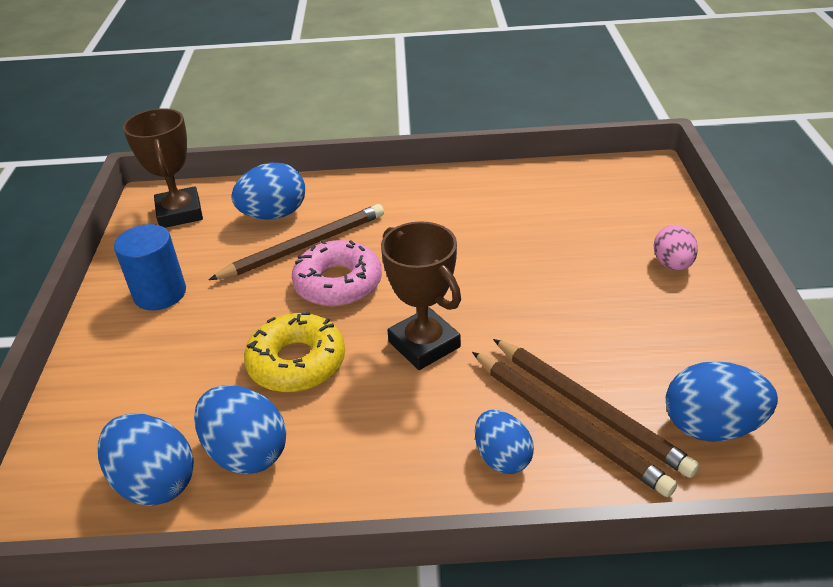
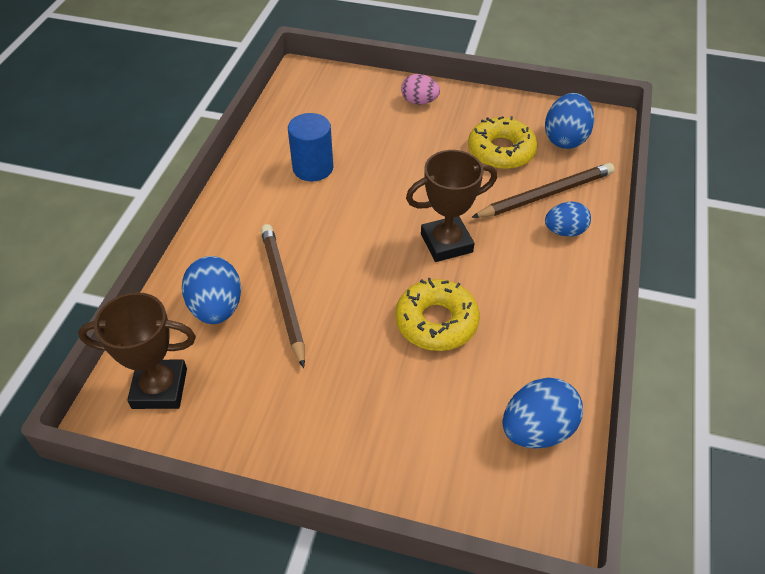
camera: 75 degrees left, 10 degrees up
(160, 293) = (296, 414): blue cylinder -> blue cylinder (313, 168)
(246, 452) = (523, 367): blue egg -> none
(338, 283) = (349, 279): pink donut -> none
(589, 408) = (536, 181): brown pencil -> none
(629, 360) = (501, 151): none -> yellow donut

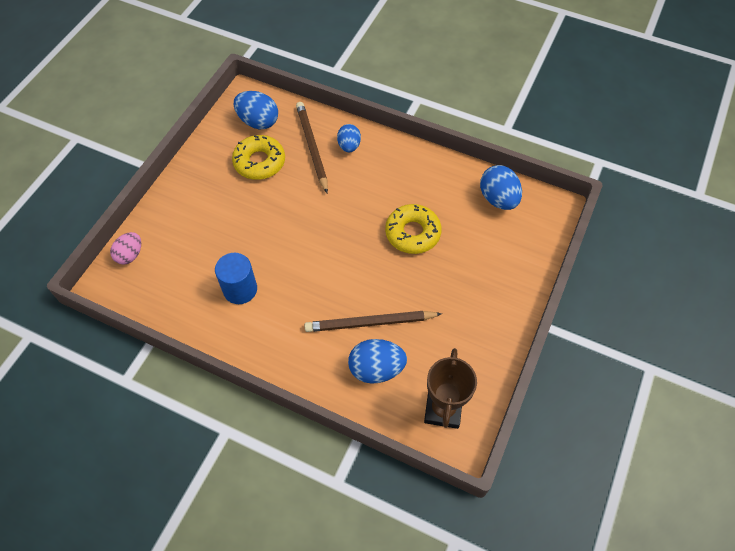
camera: 80 degrees left, 10 degrees up
(419, 101) = (181, 202): pink egg -> pink egg (130, 255)
(446, 243) = (344, 214): brown trophy -> none

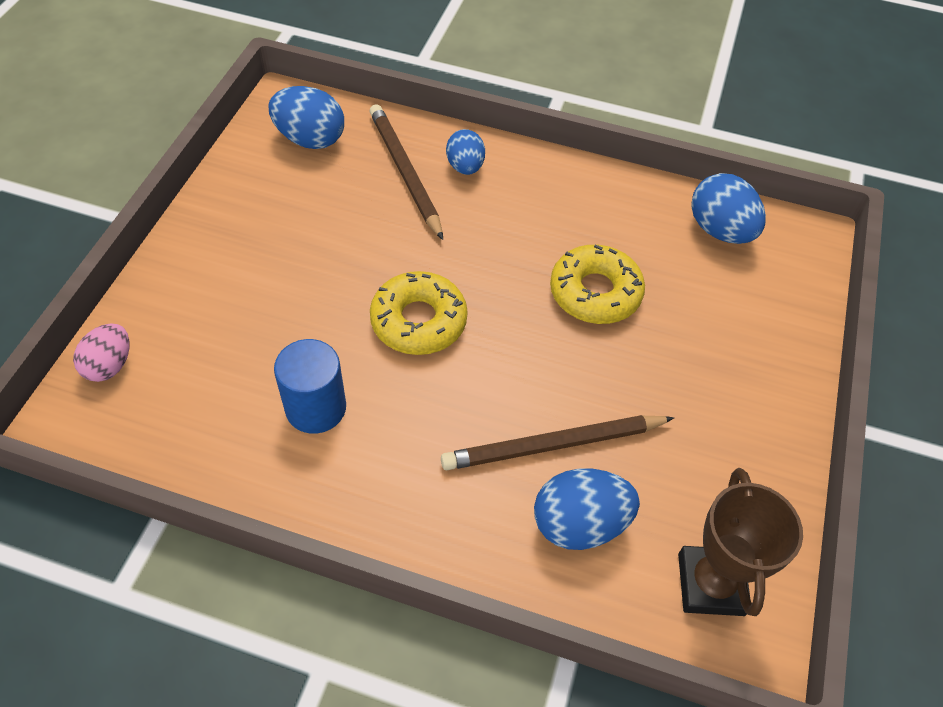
camera: 10 degrees left, 5 degrees down
(259, 162) = (321, 200): yellow donut -> yellow donut (418, 321)

